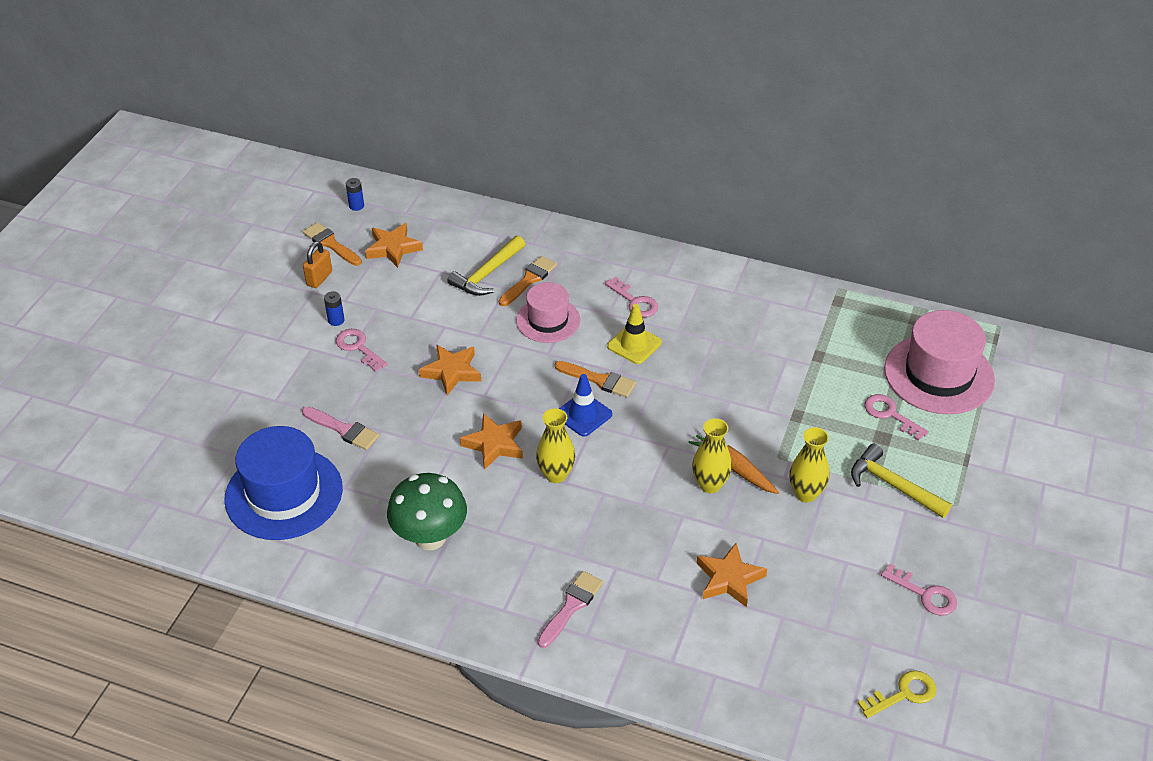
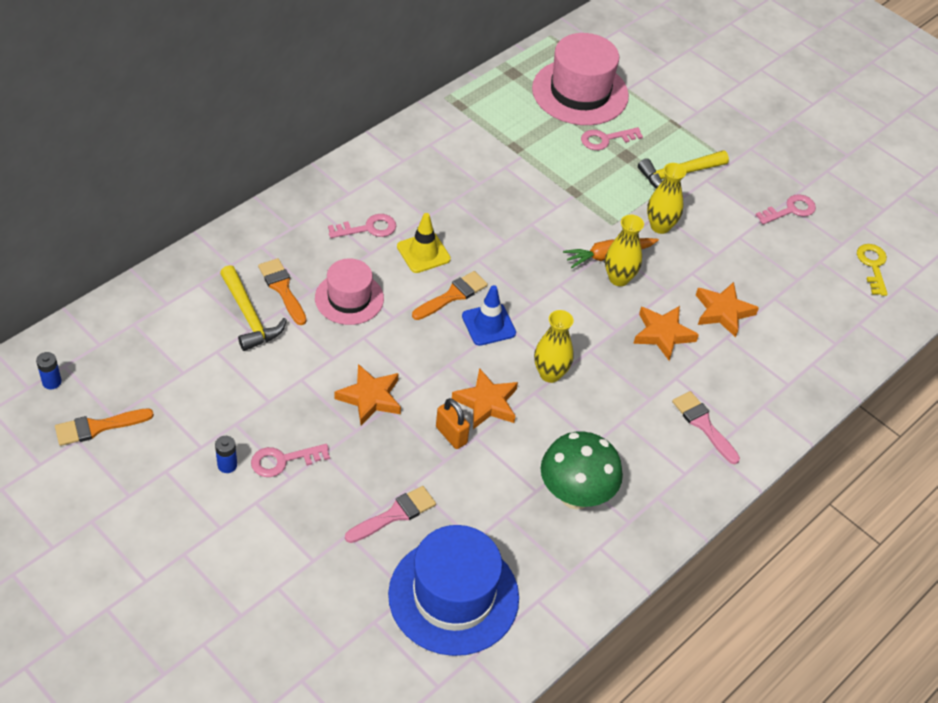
camera: 70 degrees left, 5 degrees up
(319, 278) = (148, 457): orange padlock -> orange padlock (451, 435)
(393, 248) = (149, 376): orange star -> orange star (663, 334)

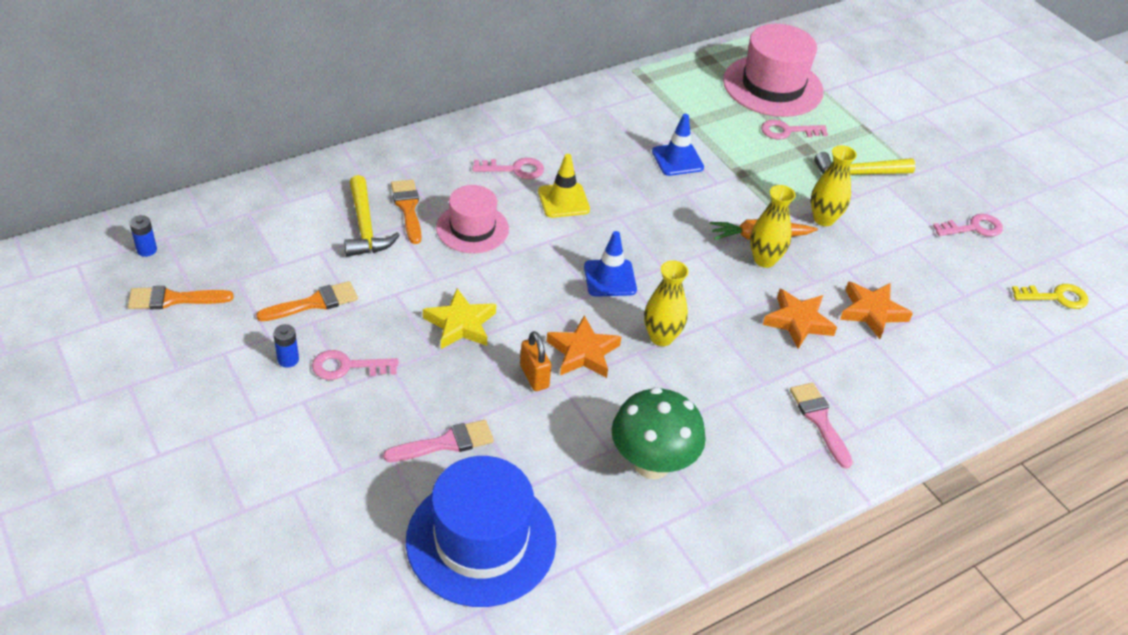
camera: 15 degrees right, 5 degrees down
(370, 398) = (460, 324): orange star -> yellow star
(452, 295) = (580, 244): orange brush -> orange brush (314, 303)
(514, 189) = (677, 160): none -> blue traffic cone
(873, 266) = (1056, 297): yellow key -> yellow key turned 75 degrees clockwise

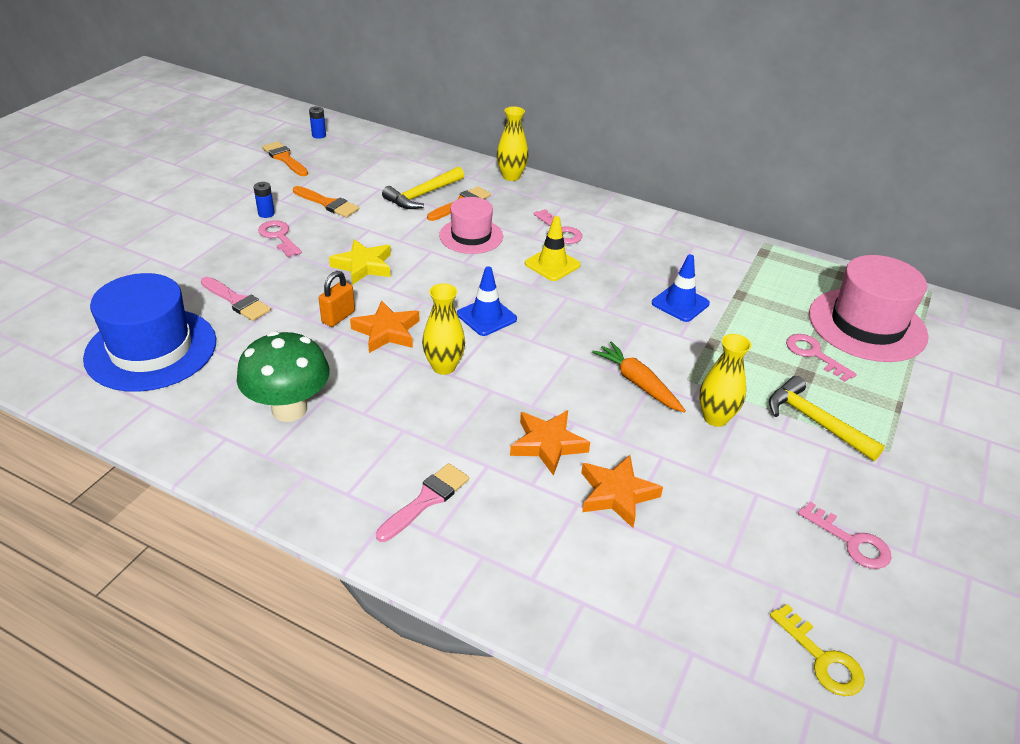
camera: 60 degrees right, 5 degrees down
(764, 260) = (609, 396): yellow vase -> yellow vase (511, 176)

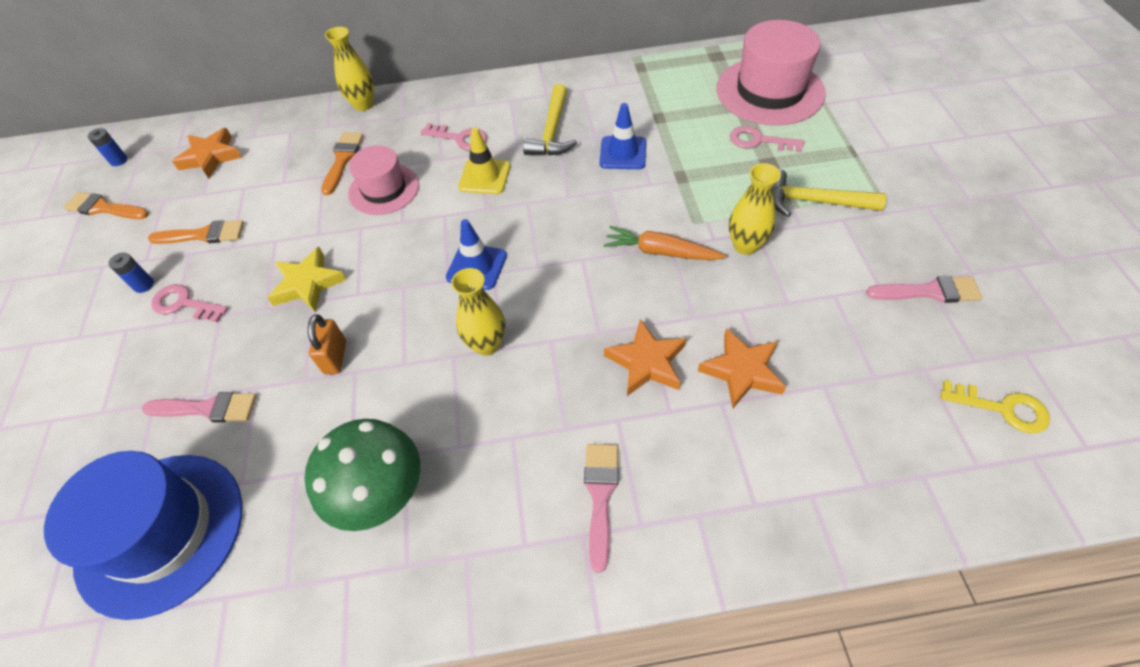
camera: 30 degrees left, 15 degrees up
(387, 331) = (399, 342): orange star -> orange star (211, 157)
(422, 195) = (295, 171): yellow hammer -> yellow hammer (552, 131)
(851, 542) = (929, 291): pink key -> pink brush

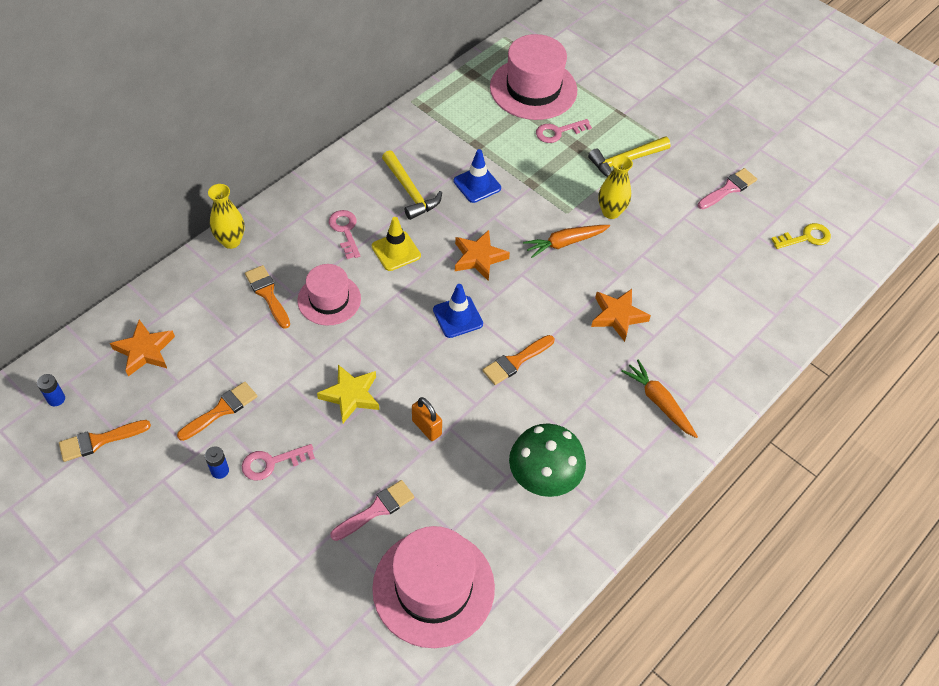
camera: 45 degrees left, 0 degrees up
(161, 532) = (433, 587): blue hat -> pink hat
(460, 138) = (345, 230): pink key -> pink key turned 90 degrees counterclockwise
(487, 344) = (515, 361): yellow vase -> orange brush
(600, 496) = (659, 402): pink brush -> orange carrot
(741, 371) = (671, 291): orange star -> orange star (479, 258)

